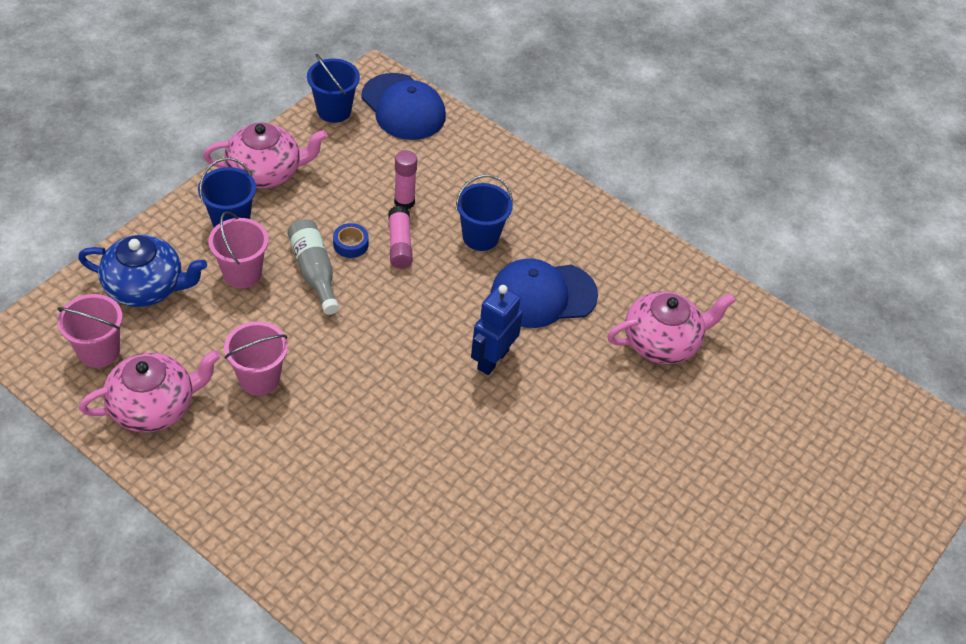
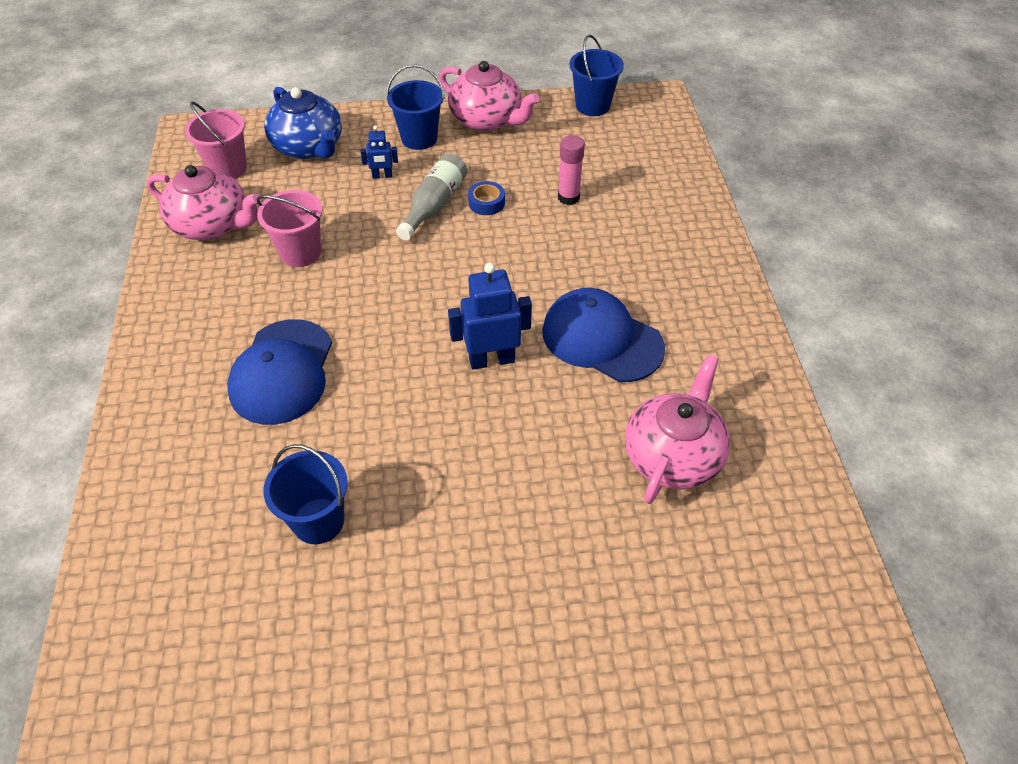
camera: 50 degrees right, 0 degrees up
(242, 273) = (382, 176): pink bucket -> blue robot
(399, 244) = (525, 225): pink glue stick -> none
(403, 107) = (654, 131): blue cap -> blue cap (282, 372)
(480, 237) = (602, 260): blue bucket -> blue bucket (318, 521)
(662, 342) = (672, 456): pink teapot -> pink teapot turned 90 degrees counterclockwise

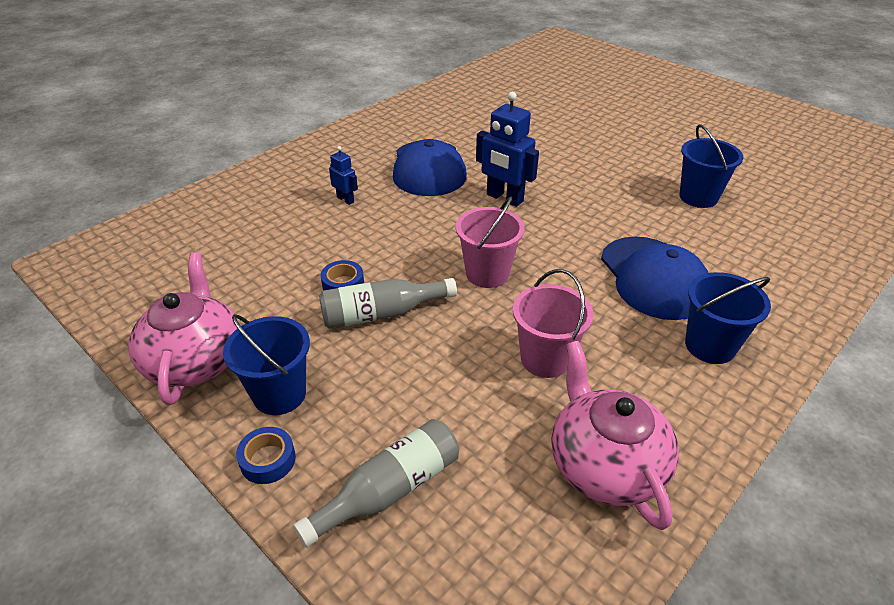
camera: 130 degrees left, 10 degrees down
(228, 168) = (515, 545): pink bucket -> pink bucket (487, 273)
(282, 372) = (653, 278): blue cap -> blue cap turned 105 degrees clockwise
(309, 147) = (389, 490): blue teapot -> grey bottle
(380, 119) = (268, 460): none -> blue tape
(382, 176) = (376, 379): blue robot -> blue robot (345, 199)
(568, 197) = (287, 244): pink glue stick -> none
(592, 106) = (108, 297): blue bucket -> blue bucket (710, 346)
(672, 456) = (480, 120): pink teapot -> none

